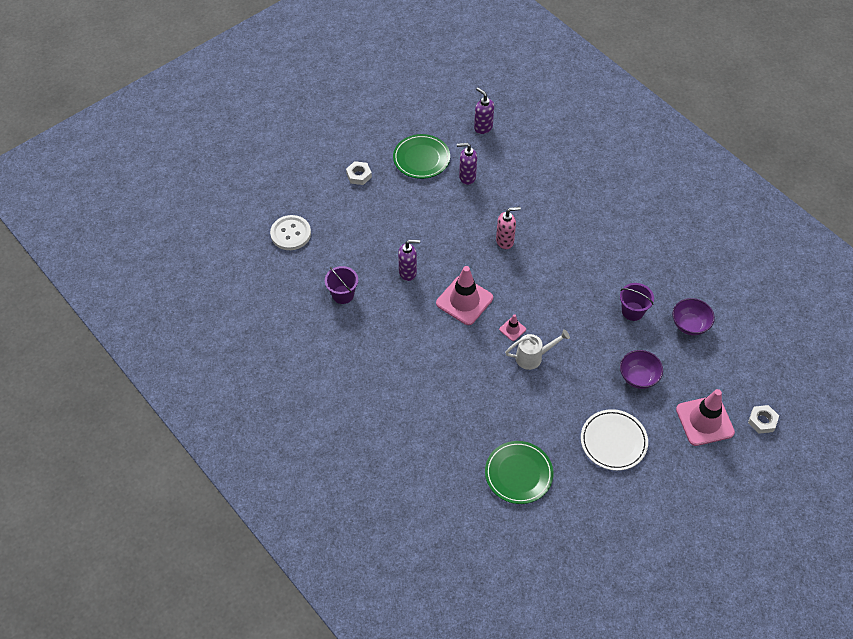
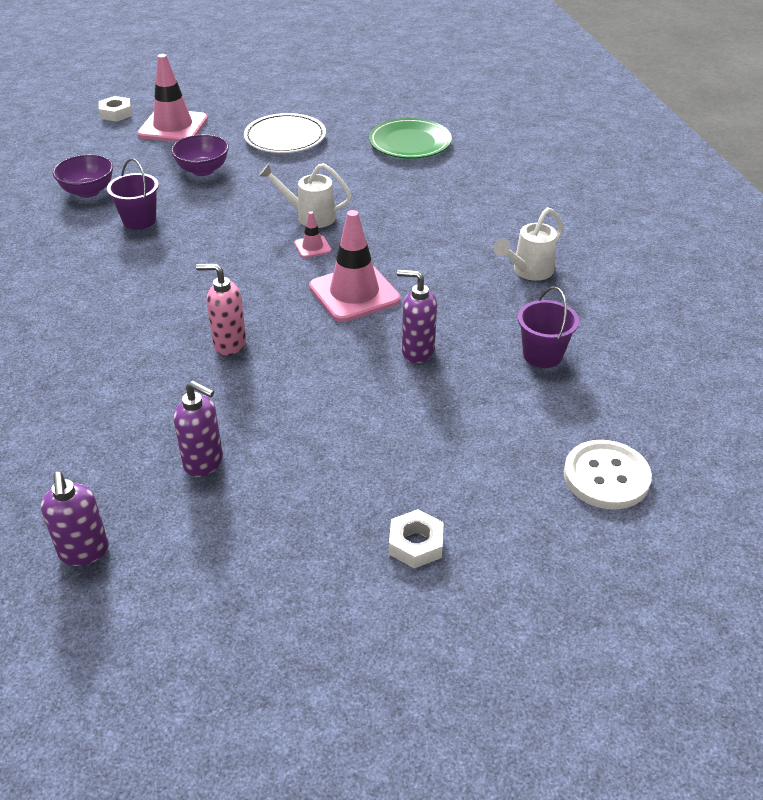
camera: 155 degrees left, 15 degrees down
(374, 358) = (528, 271): none -> white watering can
(421, 158) = (263, 531): green plate -> none

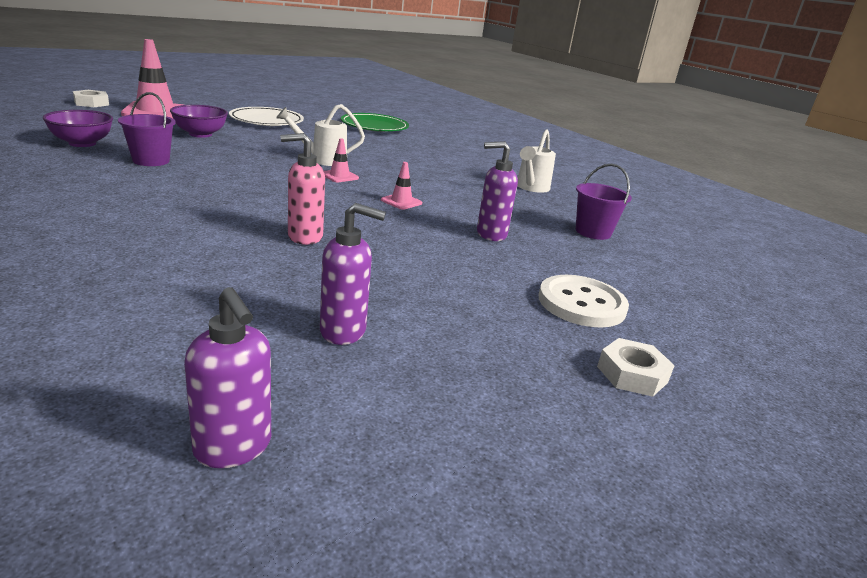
camera: 25 degrees left, 15 degrees down
(354, 293) = (401, 202): pink traffic cone -> pink traffic cone, size x0.46
(606, 477) = (728, 303): white button -> white button (581, 304)

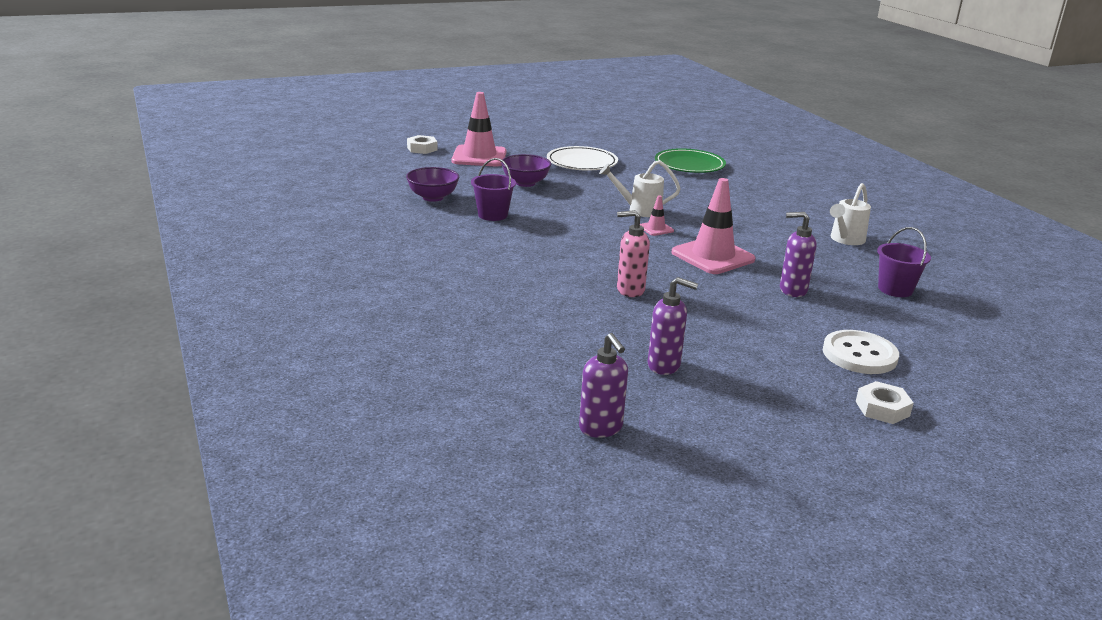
camera: 15 degrees right, 0 degrees up
(401, 202) = (713, 256): pink traffic cone -> pink traffic cone, size x2.19

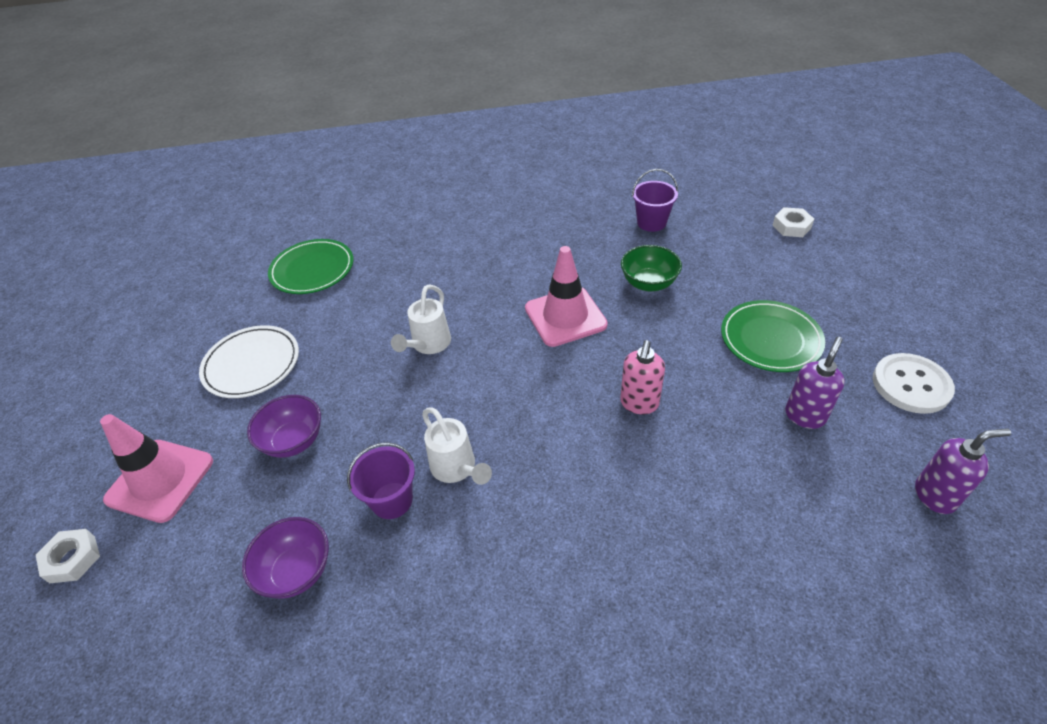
camera: 70 degrees left, 20 degrees up
(656, 229) = (484, 343): pink traffic cone -> none
(760, 352) = (770, 339): none -> green plate
(792, 290) = (648, 283): purple soap dispenser -> green bowl
(845, 240) = (546, 219): white watering can -> white watering can (456, 469)
(859, 355) = (771, 280): white button -> white button (911, 385)
(882, 408) = (858, 295): white nut -> white nut (791, 226)

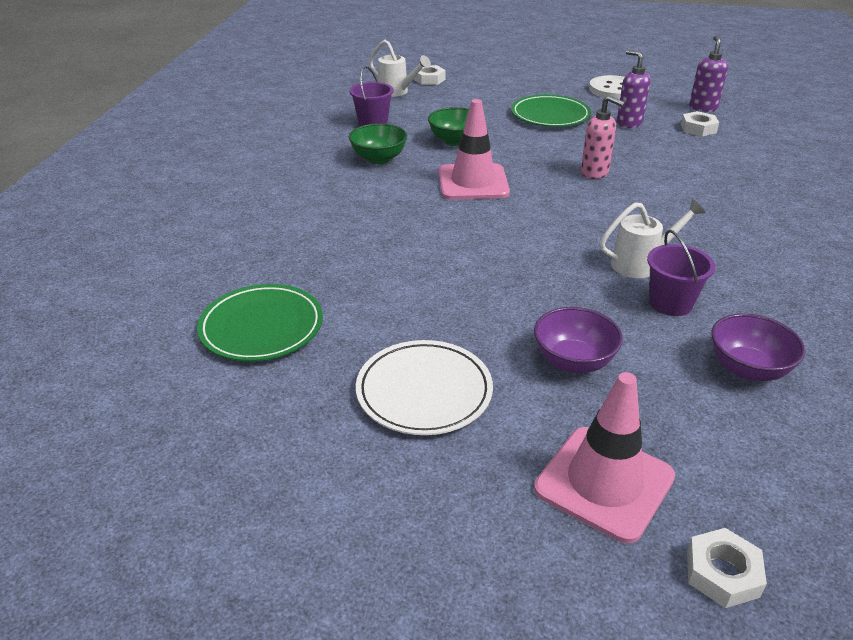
camera: 75 degrees left, 10 degrees down
(428, 345) = (467, 258): white watering can -> white watering can (397, 92)
(579, 247) = (379, 159): none -> green bowl
(847, 495) = (698, 128): none -> white nut

